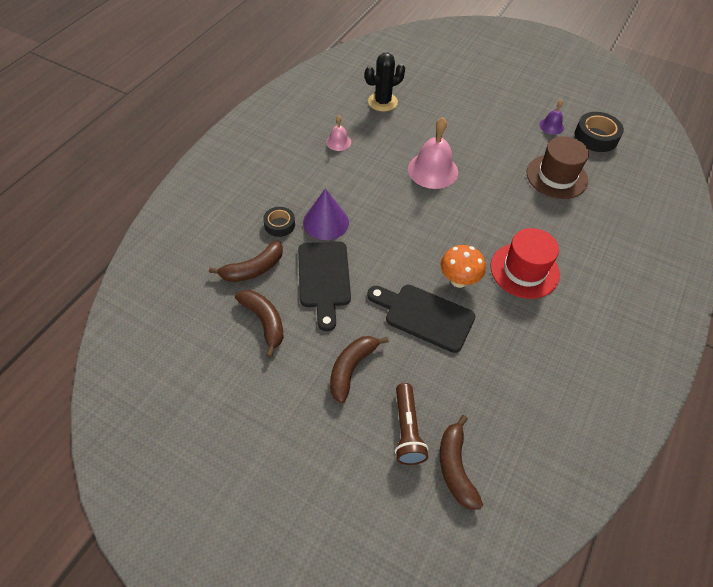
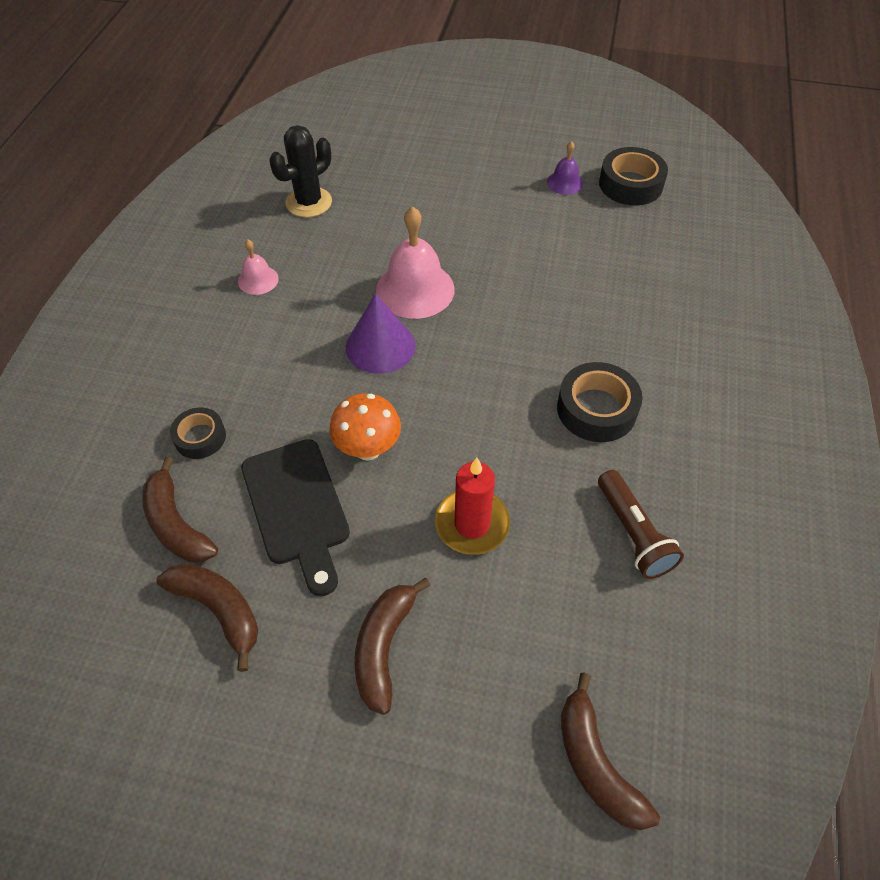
camera: 15 degrees left, 0 degrees up
(253, 269) = (176, 524): brown banana -> brown banana turned 105 degrees clockwise
(326, 222) = (274, 413): purple cone -> purple cone (380, 346)
(407, 430) = (502, 725): brown flashlight -> brown flashlight (633, 534)
(424, 316) = (472, 524): black cutting board -> red candle
(458, 280) = (506, 452): orange mushroom -> orange mushroom (368, 449)
(524, 270) = (596, 409): red hat -> black tape
(556, 176) = (596, 255): brown hat -> none

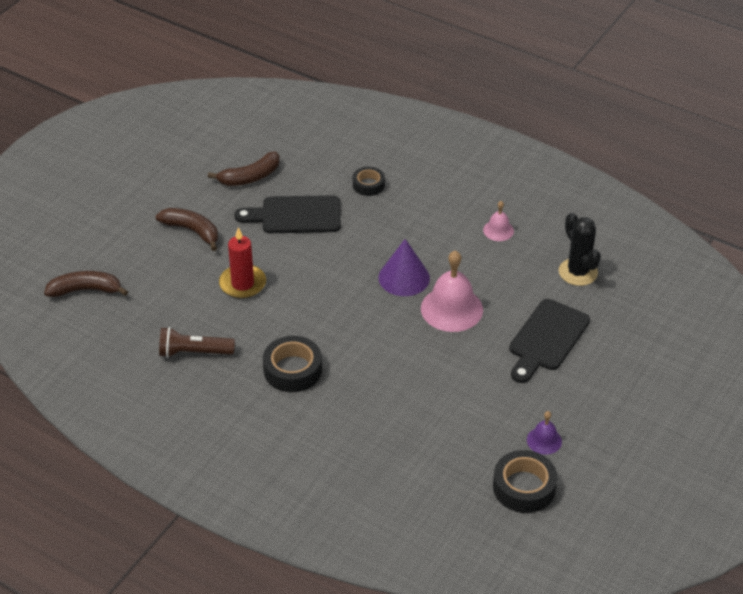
camera: 110 degrees right, 10 degrees down
(176, 524) = (312, 168): brown banana -> none
(368, 449) = (321, 253): orange mushroom -> none
(425, 206) = (546, 339): none -> black cutting board

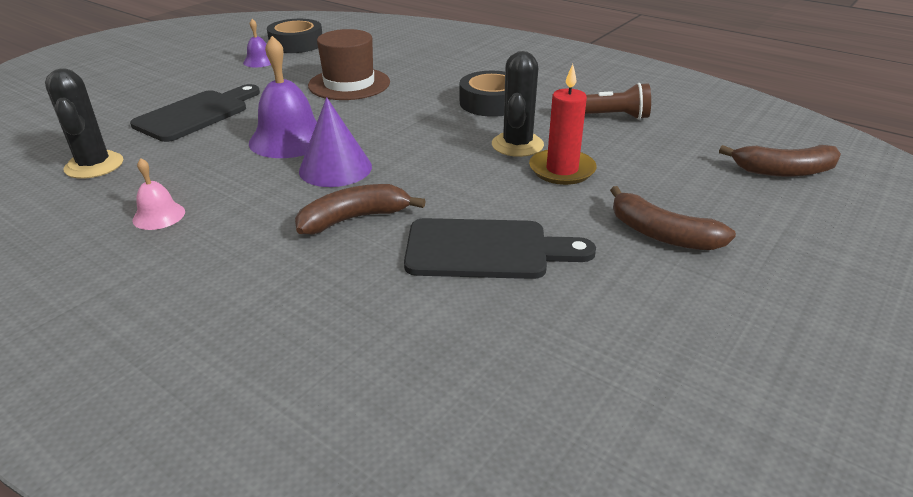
camera: 175 degrees left, 10 degrees down
(250, 177) = (580, 323): brown banana -> brown banana (354, 219)
(273, 310) = (517, 145): none -> black cactus
(368, 185) = (341, 296): black tape -> none
(432, 397) = (349, 84): none -> brown hat
(451, 309) = (289, 139): pink bell -> purple bell

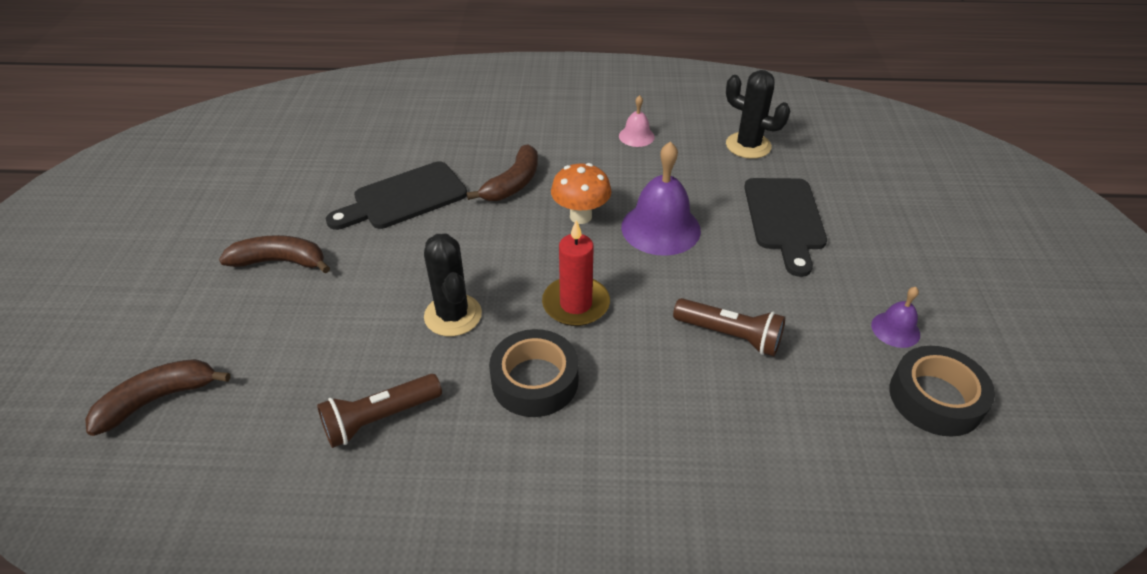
camera: 145 degrees right, 10 degrees up
(335, 168) = (580, 216): purple cone -> orange mushroom
(349, 84) = (730, 336): brown hat -> brown flashlight
(562, 170) = (390, 298): red candle -> red candle (576, 304)

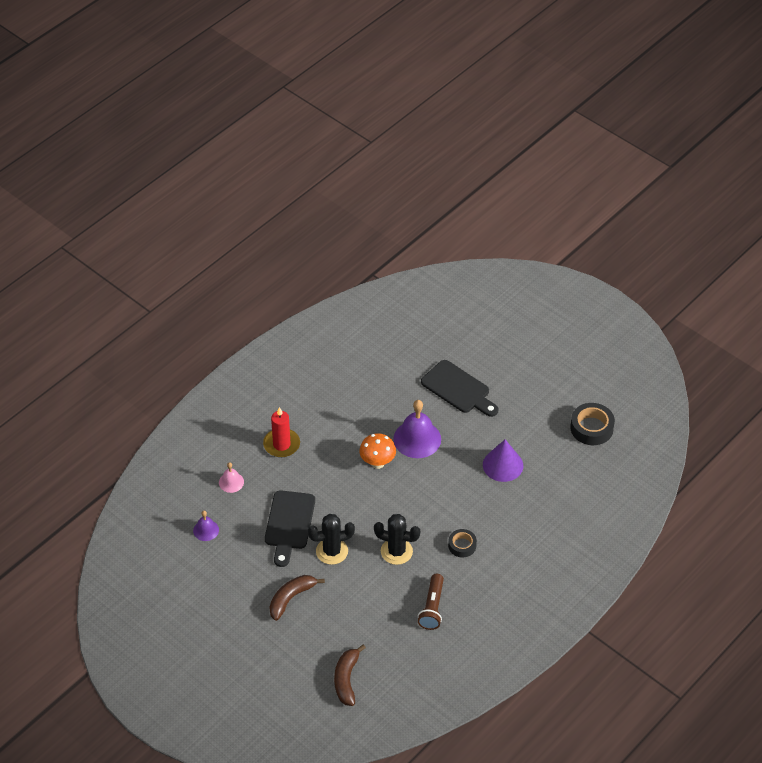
camera: 50 degrees left, 5 degrees up
(513, 183) = (324, 473): brown banana -> none
(535, 380) = (462, 545): black tape -> black tape, size x0.62
(576, 304) = (433, 504): red candle -> red candle (281, 444)
(636, 136) = (338, 396): pink bell -> pink bell (231, 482)
(730, 336) = (503, 465): brown flashlight -> purple cone
(748, 145) = (394, 357): black cactus -> black cactus (332, 551)
(895, 329) = (552, 409): purple bell -> purple bell (206, 530)

